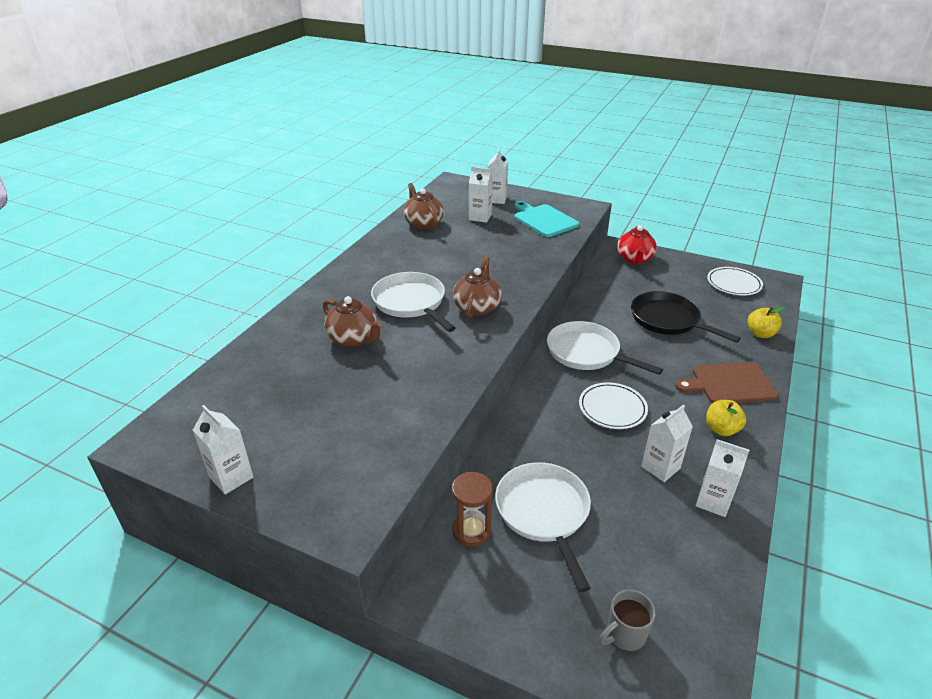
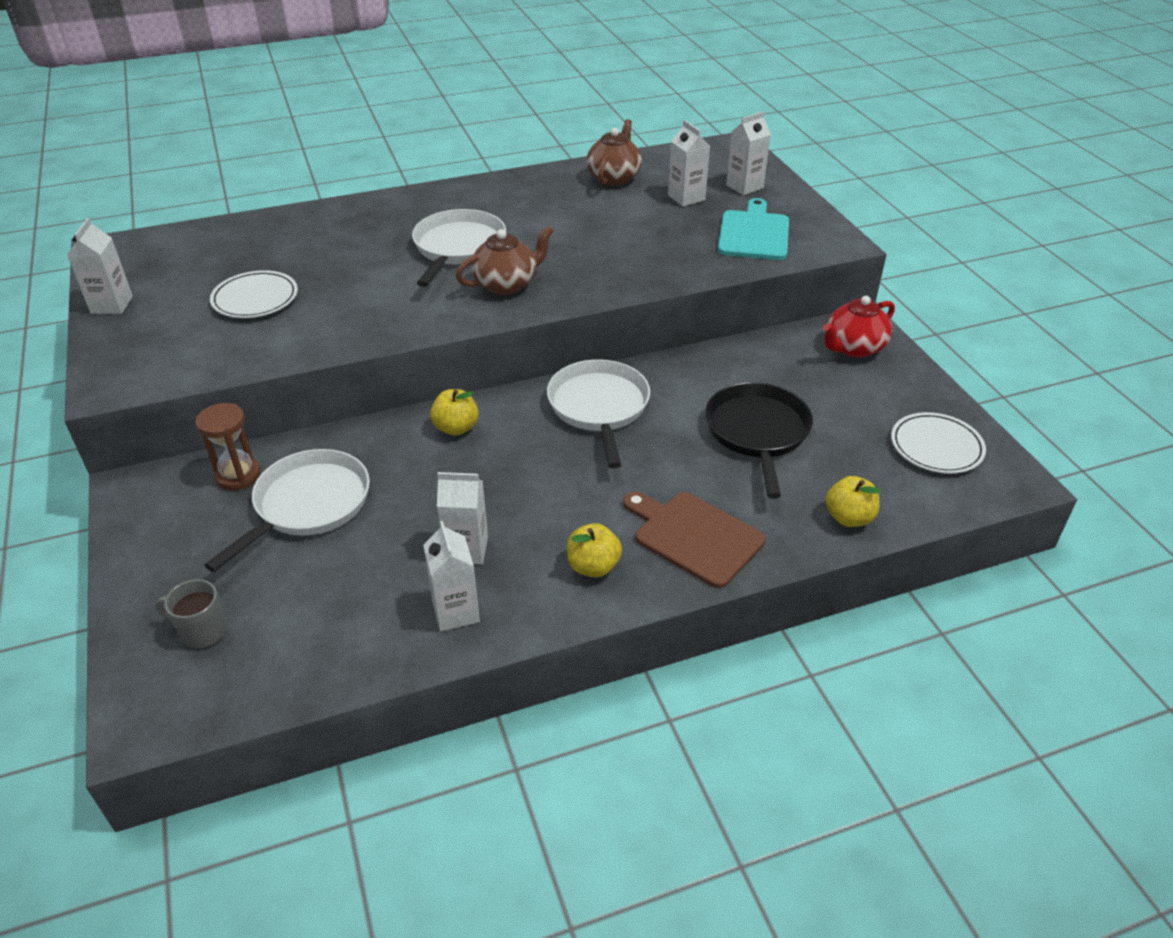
camera: 45 degrees right, 5 degrees up
(354, 338) = (358, 253): brown teapot -> none
(540, 411) = (456, 428): none -> yellow apple
(612, 408) = (523, 471): white plate -> white plate (255, 299)

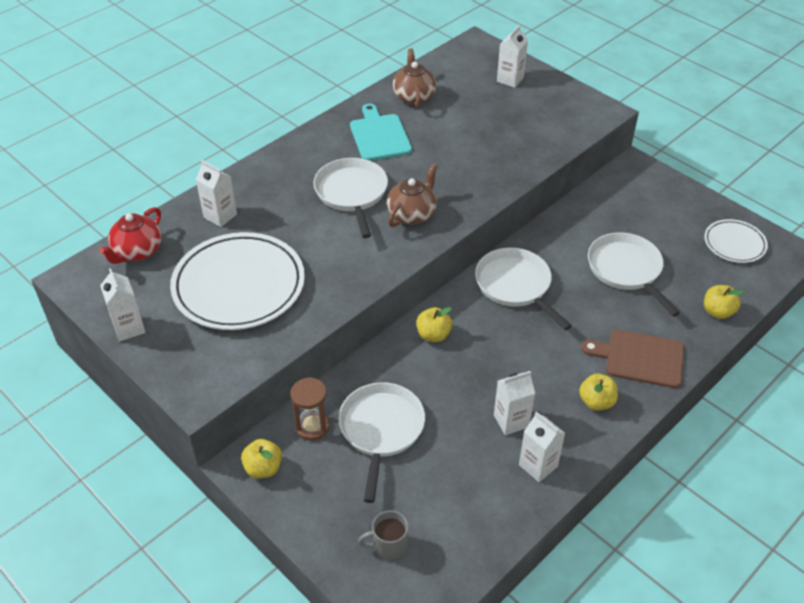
camera: 25 degrees left, 5 degrees up
(149, 498) = (263, 468): none -> yellow apple
(255, 299) = (239, 286): white plate -> white plate, size x1.92
(686, 198) = (478, 101): white carton -> white carton (220, 216)
(754, 233) = (545, 119): turquoise cutting board -> turquoise cutting board (379, 136)
(757, 432) = (626, 270): black pan -> white pan
(853, 348) = (641, 185): red teapot -> red teapot (137, 252)

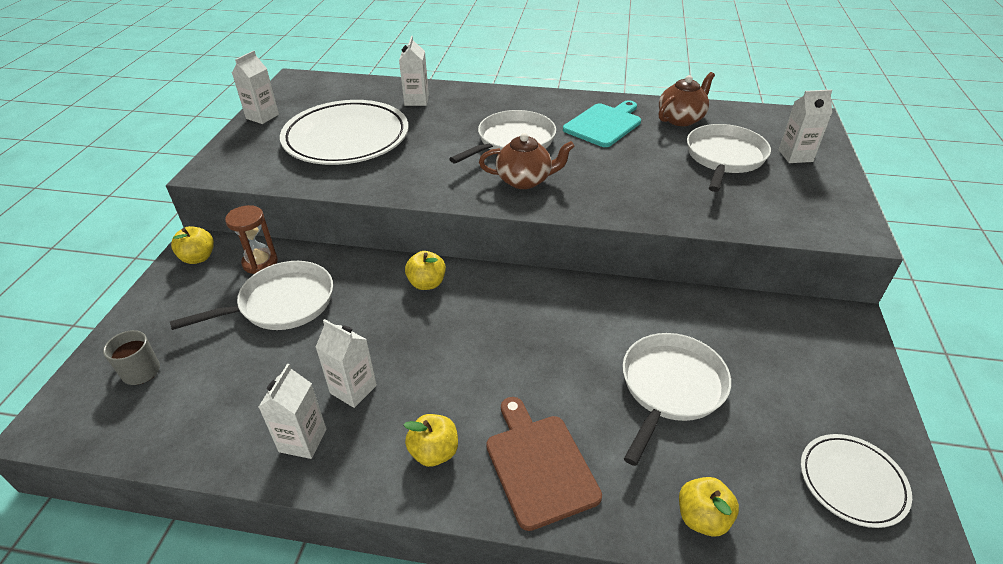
camera: 55 degrees right, 5 degrees down
(137, 252) = (344, 88): red teapot -> none
(515, 286) = (547, 309): white pan -> white pan (724, 158)

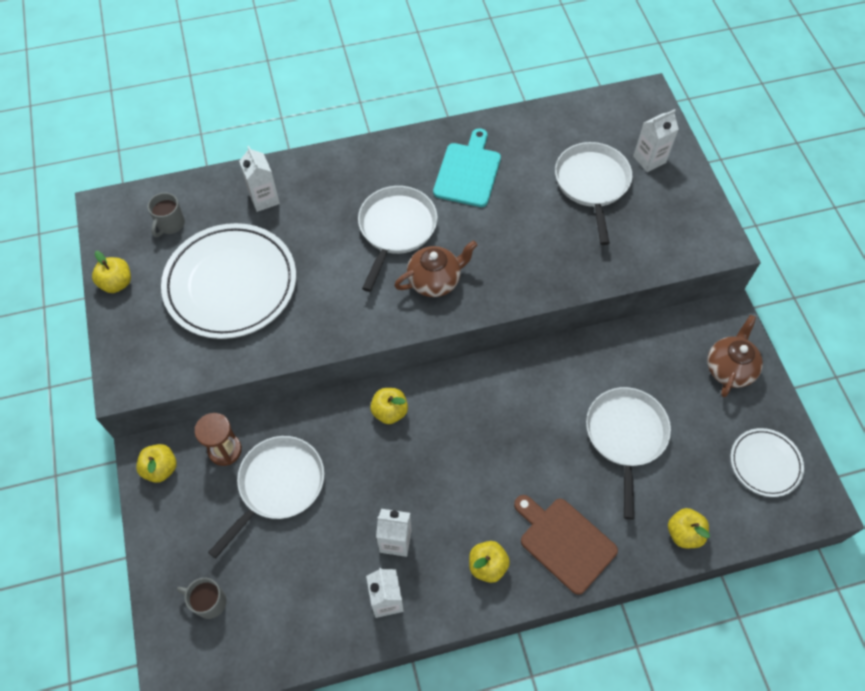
camera: 25 degrees left, 20 degrees up
(262, 116) = (117, 283): white carton -> yellow apple
(332, 97) = (170, 224): none -> grey mug
(681, 119) = (534, 138): brown teapot -> brown teapot (729, 368)

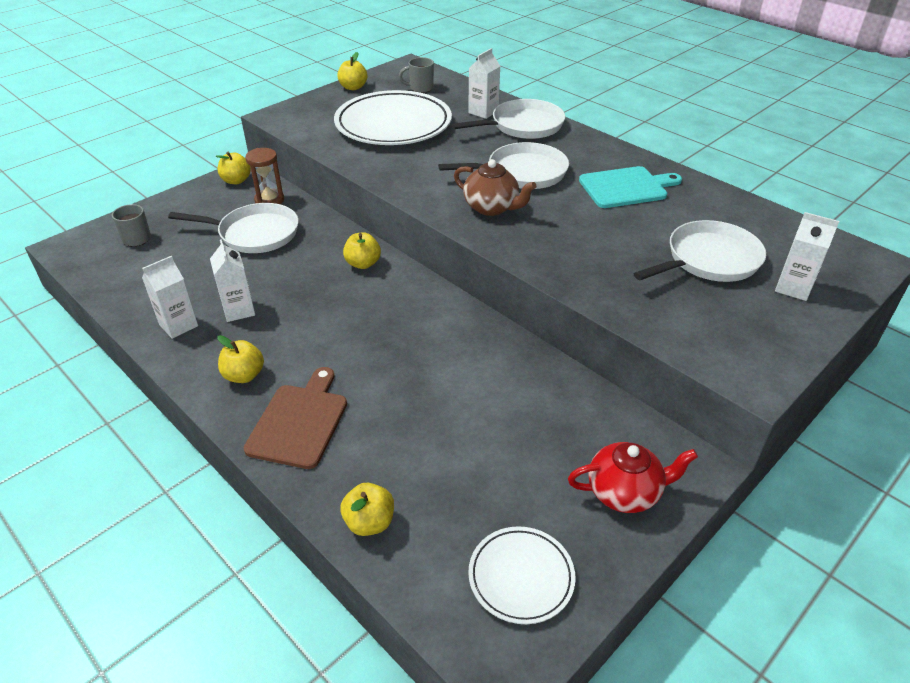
camera: 60 degrees right, 20 degrees down
(625, 436) = (457, 427): white pan -> white pan (523, 126)
(729, 368) = (625, 492): brown teapot -> red teapot

